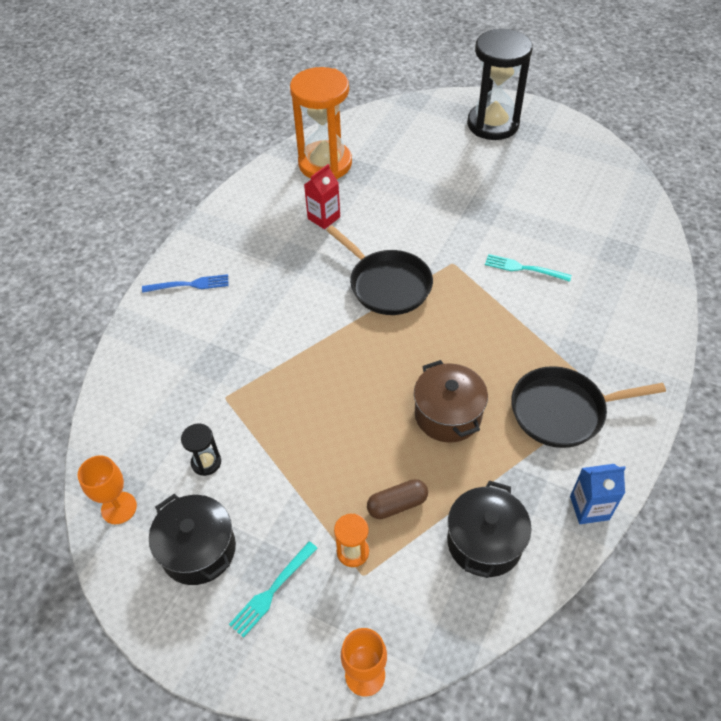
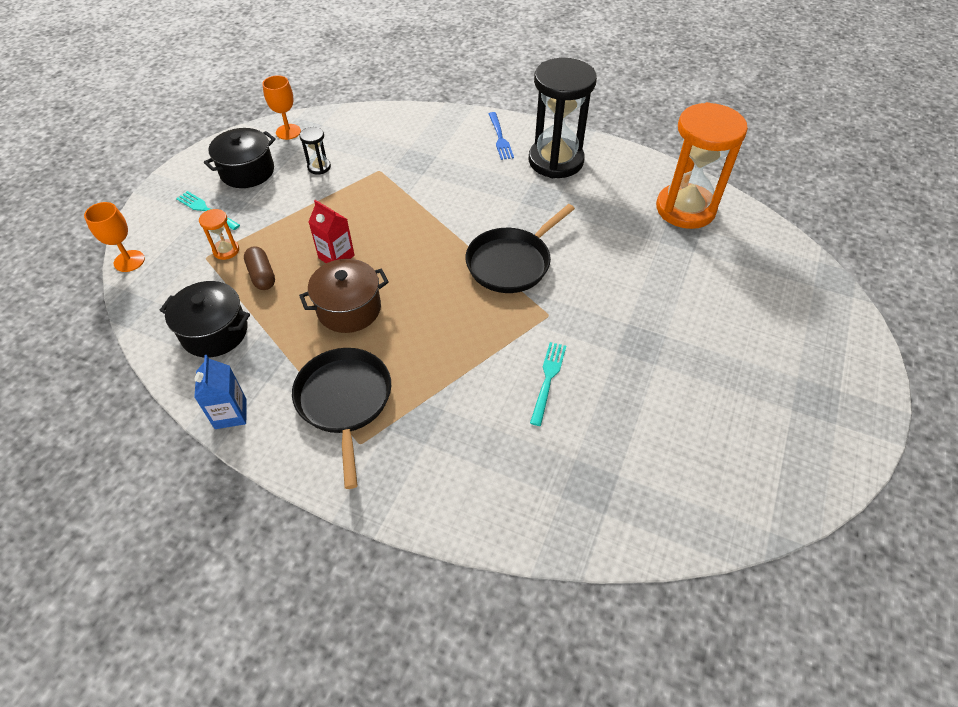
camera: 85 degrees right, 0 degrees up
(324, 218) = (600, 213): red carton -> red carton (336, 257)
(493, 124) = (816, 360): black hourglass -> black hourglass (555, 161)

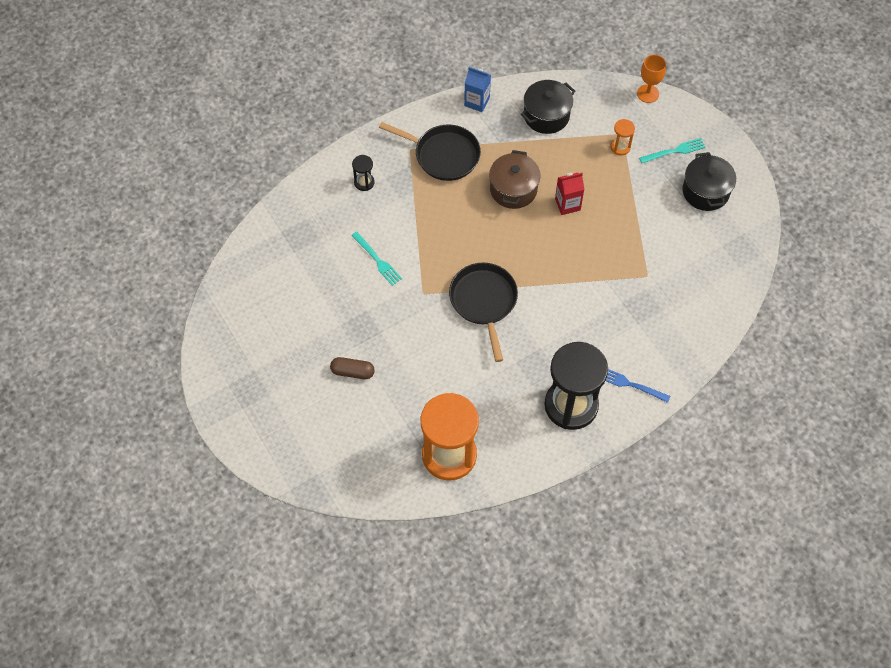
camera: 125 degrees right, 10 degrees up
(262, 275) = (580, 157): brown capsule -> brown capsule (352, 372)
(288, 132) = (743, 239): orange goblet -> none
(319, 167) = (679, 239): black hourglass -> black hourglass (364, 182)

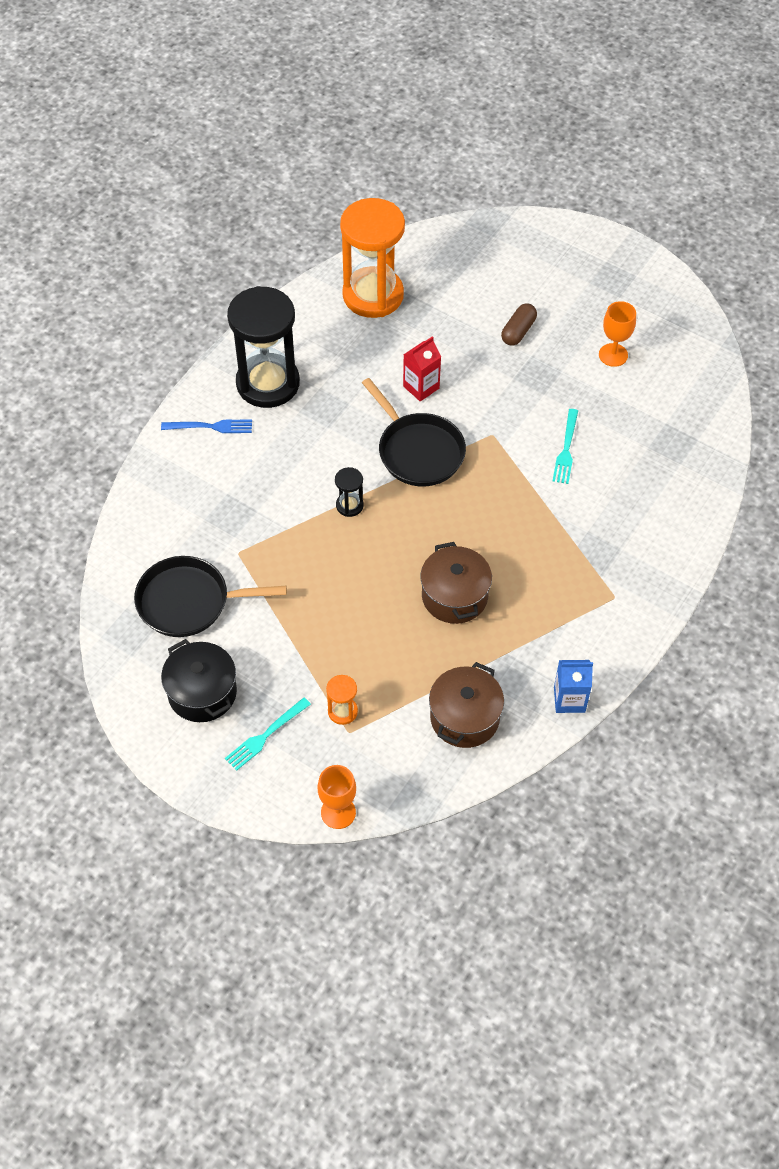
camera: 155 degrees right, 5 degrees down
(294, 321) = (613, 355): none -> orange goblet
(352, 372) = (518, 331): brown capsule -> brown capsule turned 45 degrees counterclockwise
(364, 182) = (642, 532): black hourglass -> black hourglass (349, 505)
(377, 260) = (566, 450): turquoise fork -> turquoise fork turned 105 degrees counterclockwise
(443, 155) = (568, 606): black pan -> black pan (189, 602)
(546, 115) = (464, 717): black pot -> brown pot
(567, 204) = (376, 603): red carton -> red carton (421, 387)

